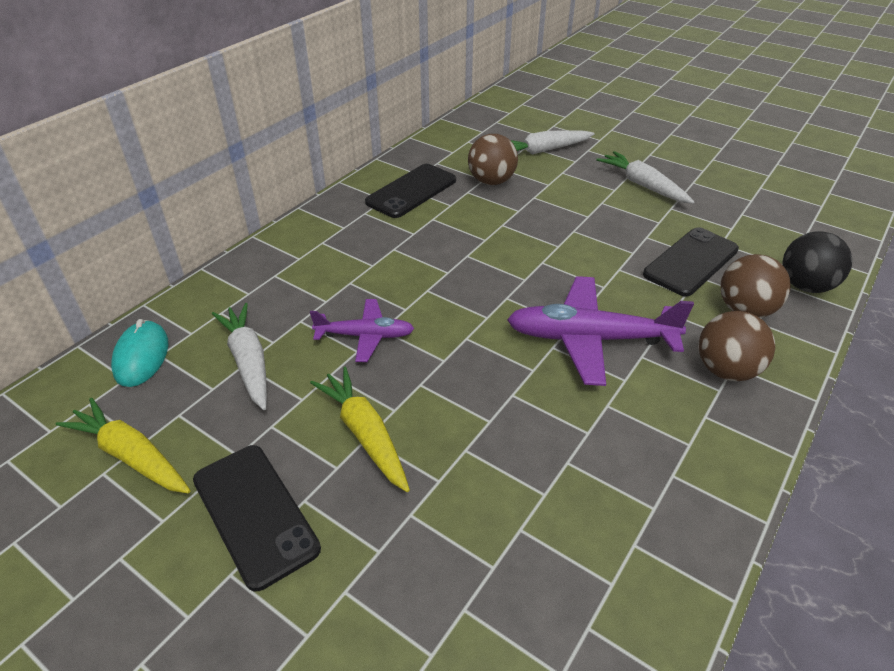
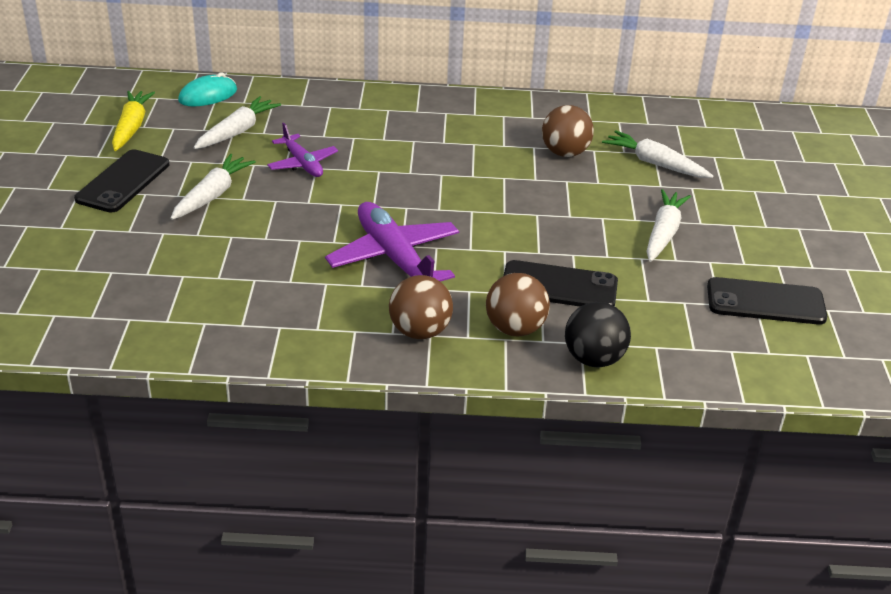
camera: 55 degrees right, 5 degrees down
(365, 434) = (212, 195): yellow carrot -> white carrot
(411, 191) = (501, 122): black phone -> black phone (765, 302)

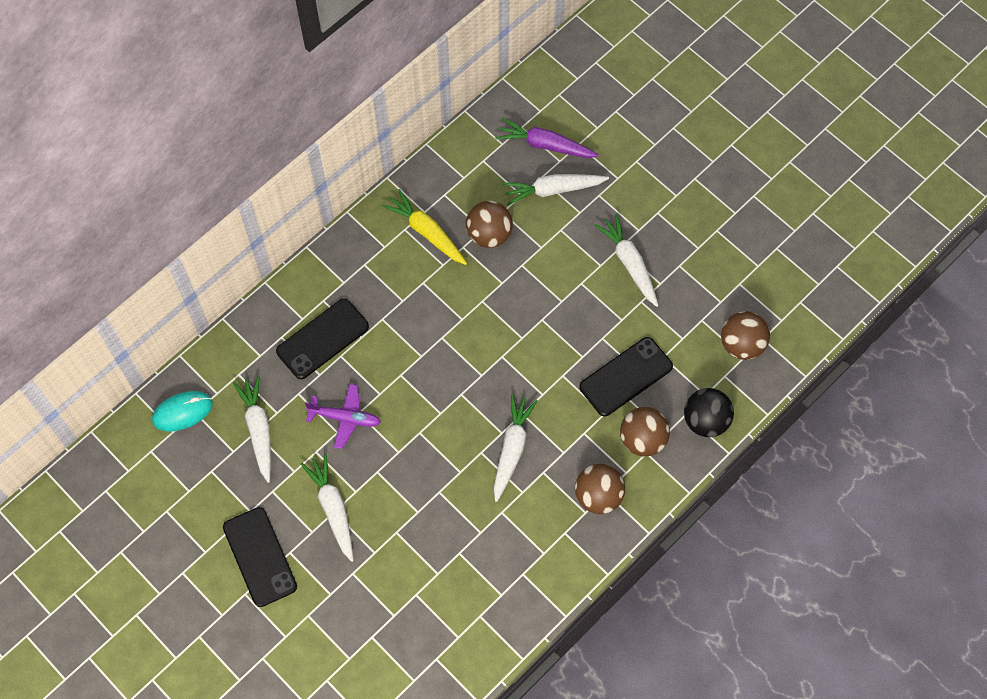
camera: 45 degrees left, 30 degrees up
(131, 127) = (183, 500): yellow carrot -> yellow carrot (426, 232)
(208, 95) = (182, 412): turquoise mouse -> turquoise mouse turned 60 degrees clockwise
(394, 258) = (512, 449): purple plane -> white carrot
(684, 142) = (545, 145): none -> purple carrot
(703, 340) = (741, 344): none -> brown ball
(765, 302) = (741, 275): black phone -> black phone (323, 339)

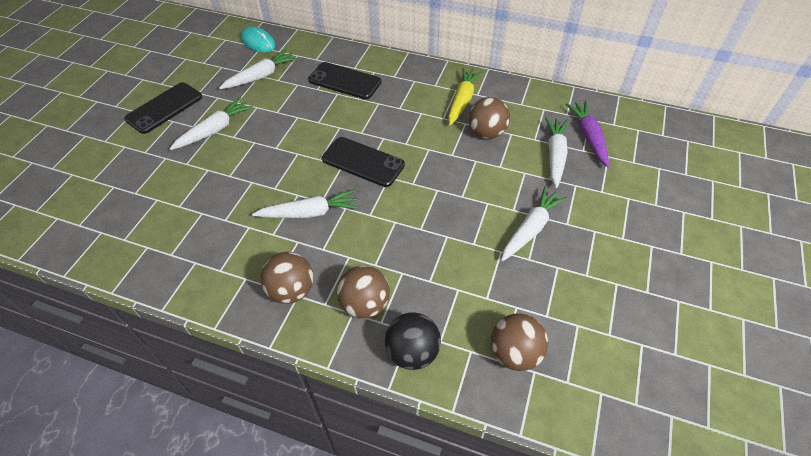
camera: 65 degrees right, 15 degrees down
(345, 418) = (289, 111): purple plane -> none
(553, 190) = (555, 156): white carrot -> white carrot turned 45 degrees clockwise
(626, 376) = (420, 267): black phone -> black phone (363, 162)

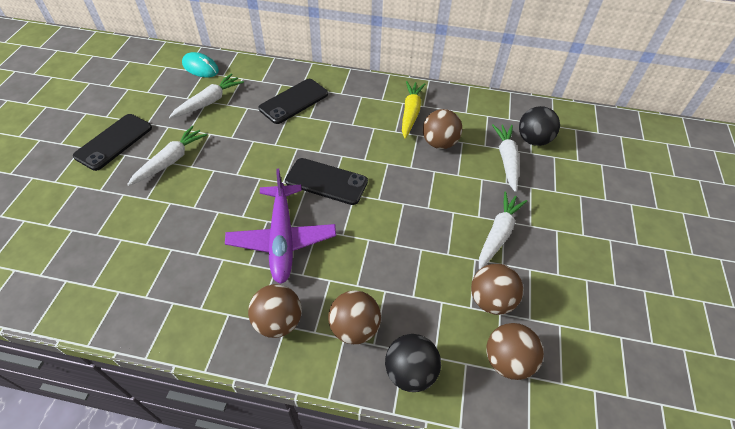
camera: 10 degrees left, 0 degrees up
(309, 213) = (282, 238): white carrot -> purple plane
(344, 81) = (294, 101): black phone -> black phone turned 60 degrees counterclockwise
(509, 293) = (491, 300): none -> brown ball
(588, 137) = (533, 140): purple carrot -> black ball

